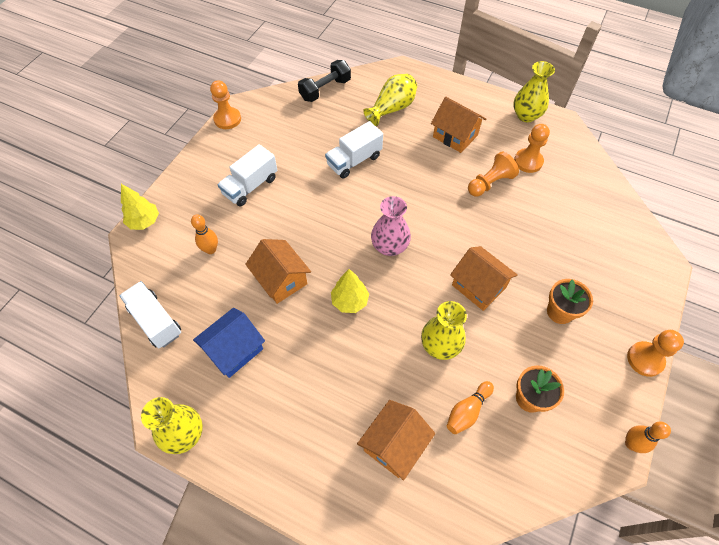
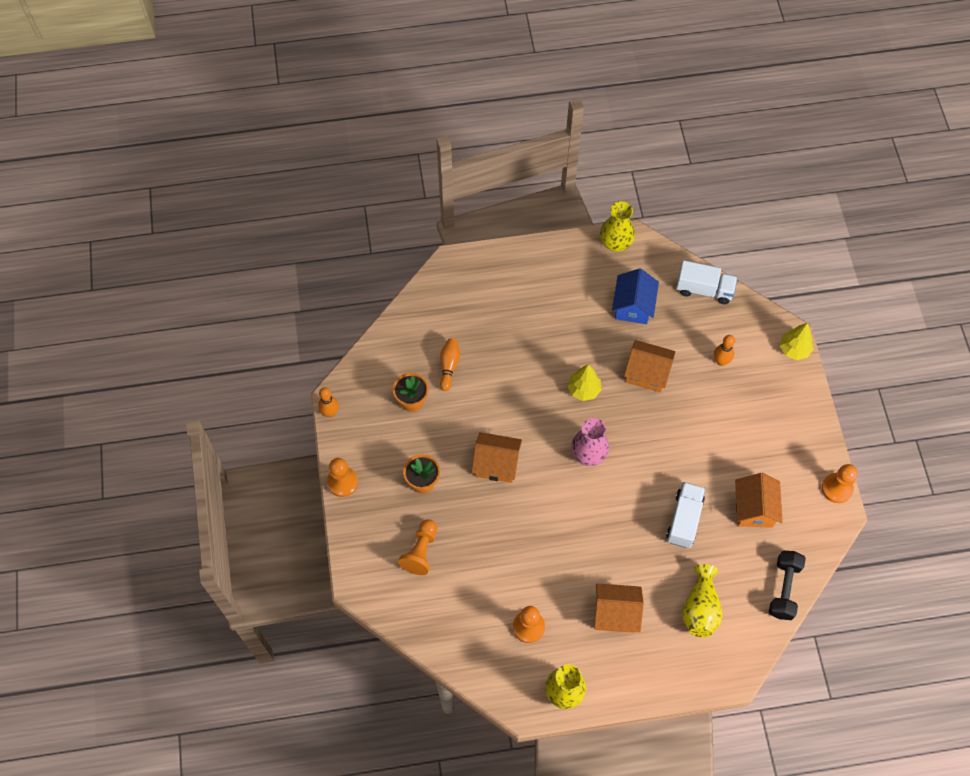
camera: 145 degrees right, 5 degrees up
(250, 186) = (746, 434): white truck -> none
(394, 444) = (482, 317): orange house -> orange house (754, 508)
(440, 345) = (495, 399): yellow vase -> none
(490, 183) = (548, 576): orange pawn -> orange pawn (421, 551)

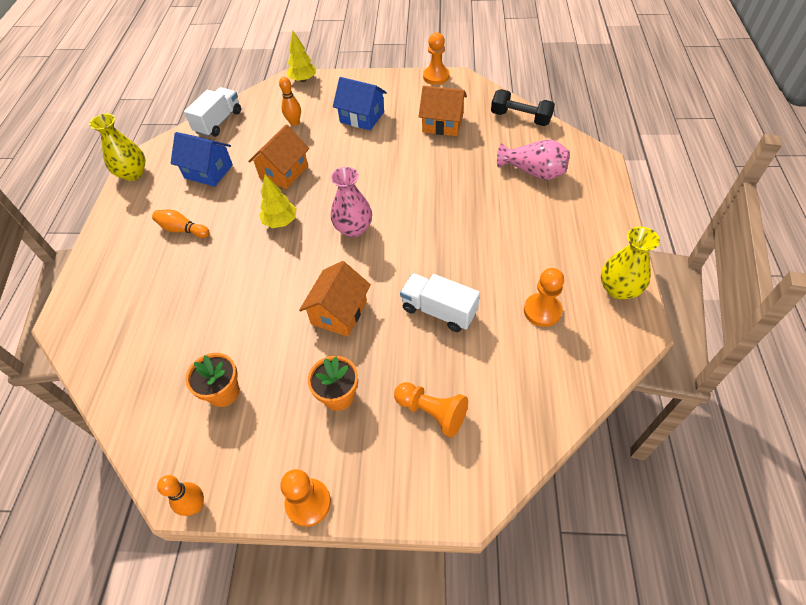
camera: 75 degrees left, 10 degrees down
(449, 366) = (196, 343): orange bowling pin -> orange bowling pin (182, 230)
(615, 613) = (533, 233): orange house -> none
(684, 519) = (443, 169): white truck -> white truck (439, 311)
(700, 608) = (533, 172): yellow vase -> pink vase
(745, 425) = (362, 117): none -> blue house

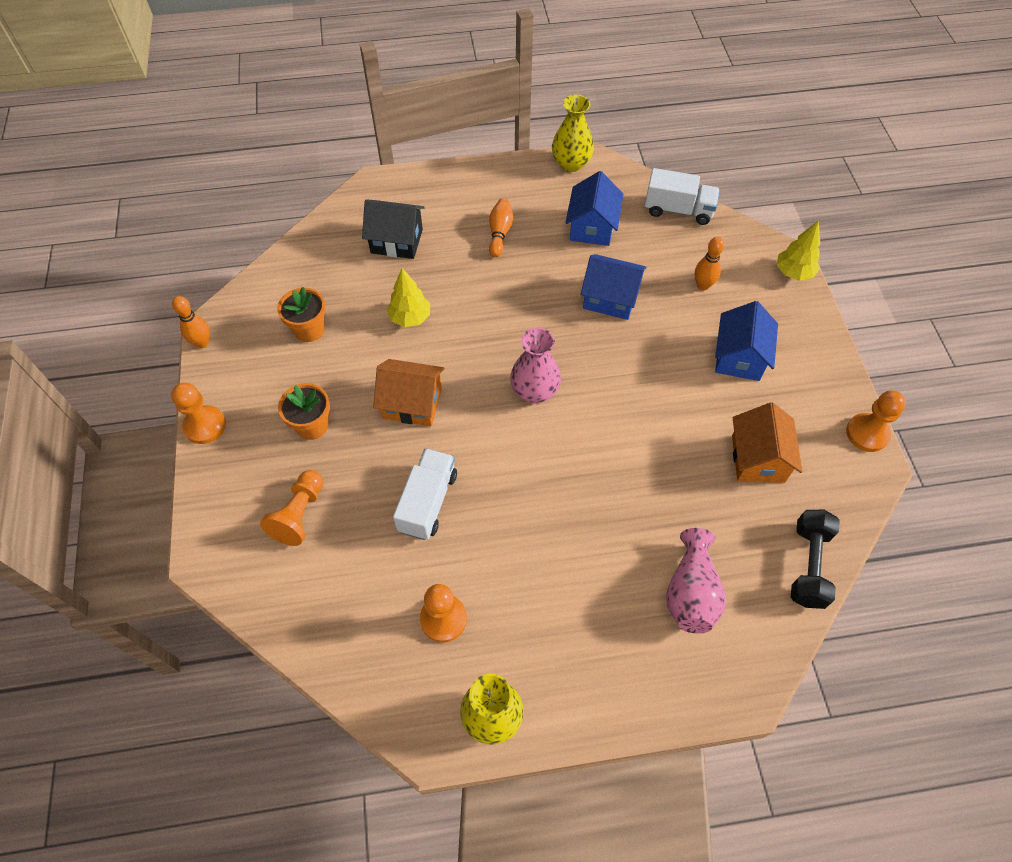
camera: 75 degrees right, 5 degrees up
(149, 307) = (396, 241): none -> black house
(280, 222) = (530, 317): yellow tree -> yellow tree (410, 318)
(284, 172) = (610, 298): orange house -> blue house

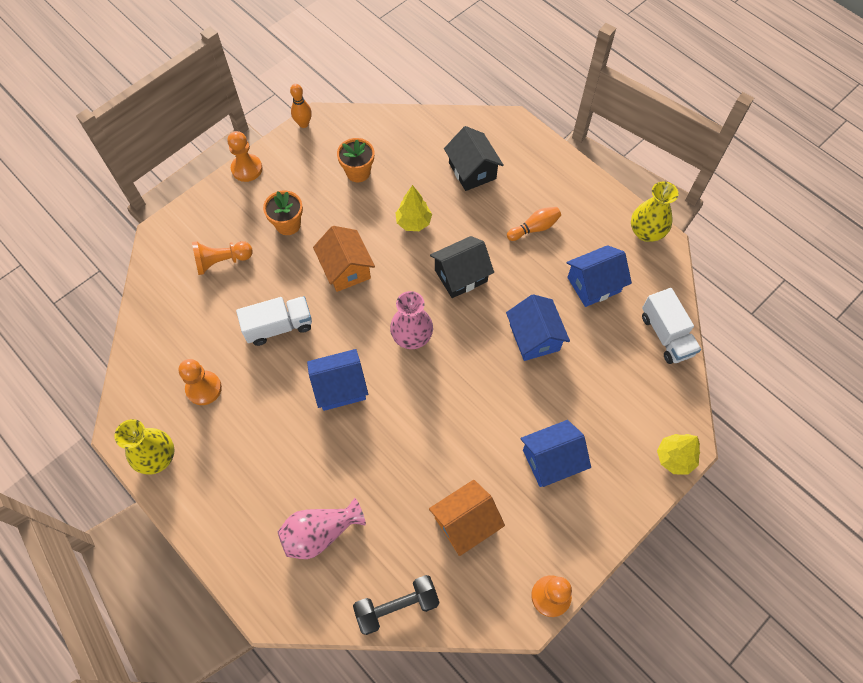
camera: 55 degrees right, 5 degrees up
(501, 315) = (461, 275): none -> black house
(542, 484) = (340, 387): none -> blue house
(703, 285) = (602, 396): orange bowling pin -> none

